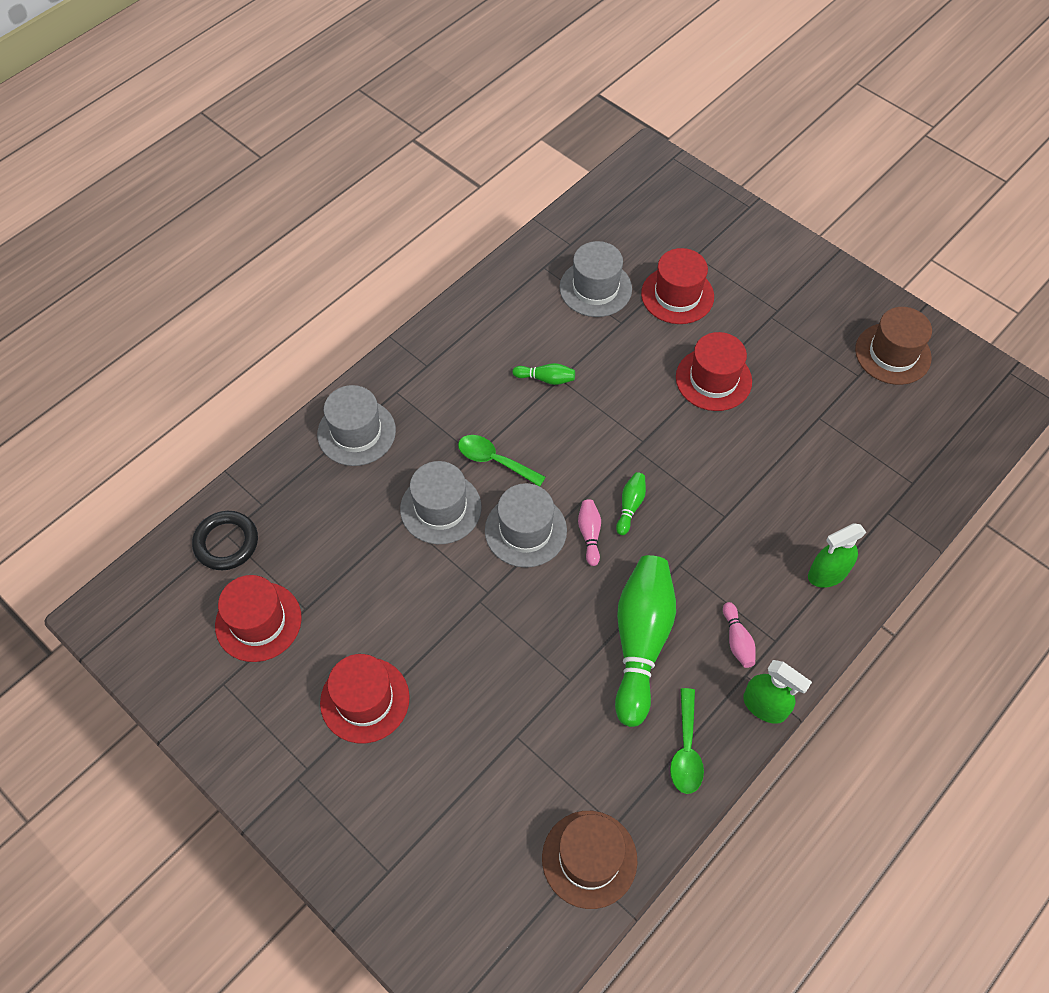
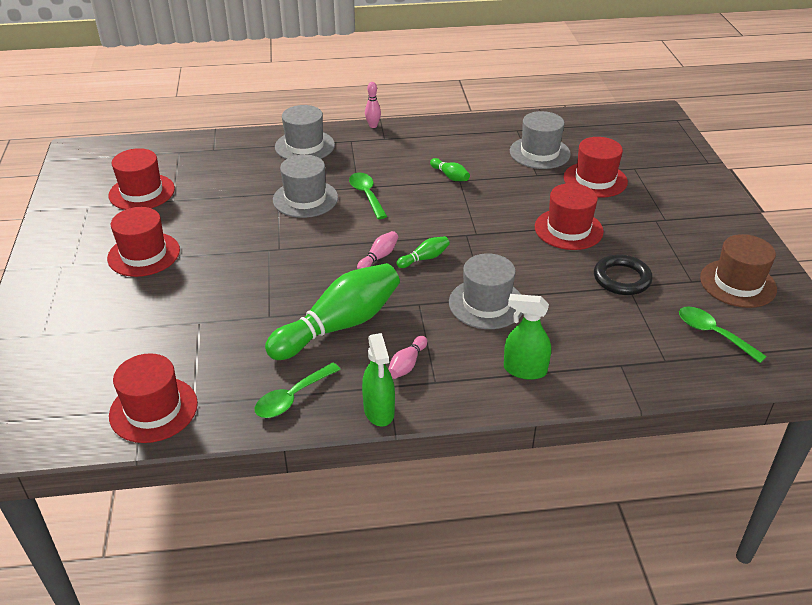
camera: 40 degrees right, 20 degrees down
(226, 543) = (174, 154): black ring -> black ring (622, 278)
(395, 353) = (373, 126): none -> pink bowling pin
(525, 530) = (341, 234): grey hat -> grey hat (486, 304)
(589, 859) = (153, 409): brown hat -> red hat
(921, 427) = (713, 334): none -> green spoon

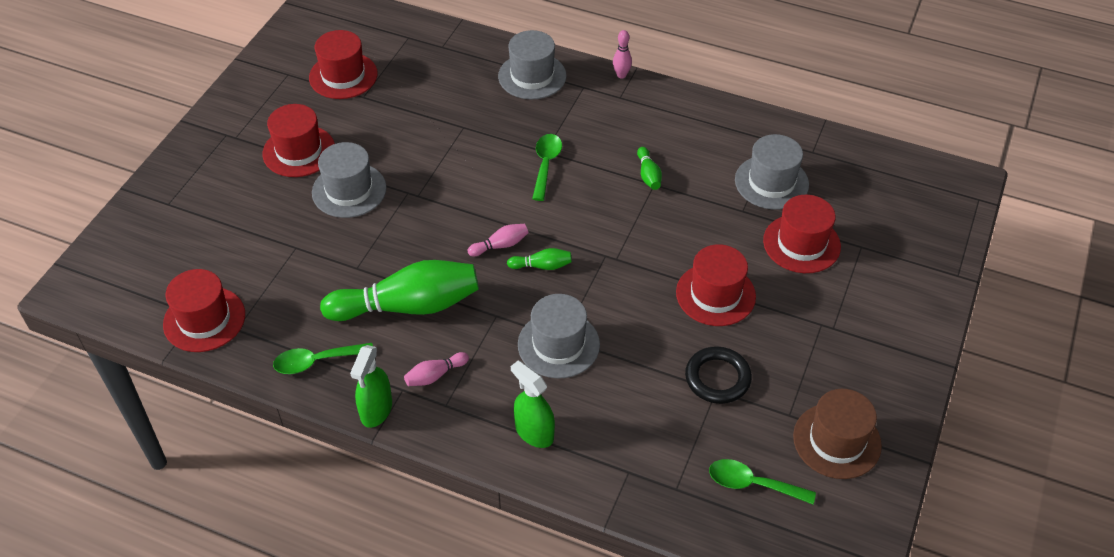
camera: 30 degrees right, 10 degrees up
(305, 199) = (484, 145): grey hat -> grey hat (349, 190)
(713, 334) = (752, 484): green spoon -> green spoon turned 60 degrees counterclockwise

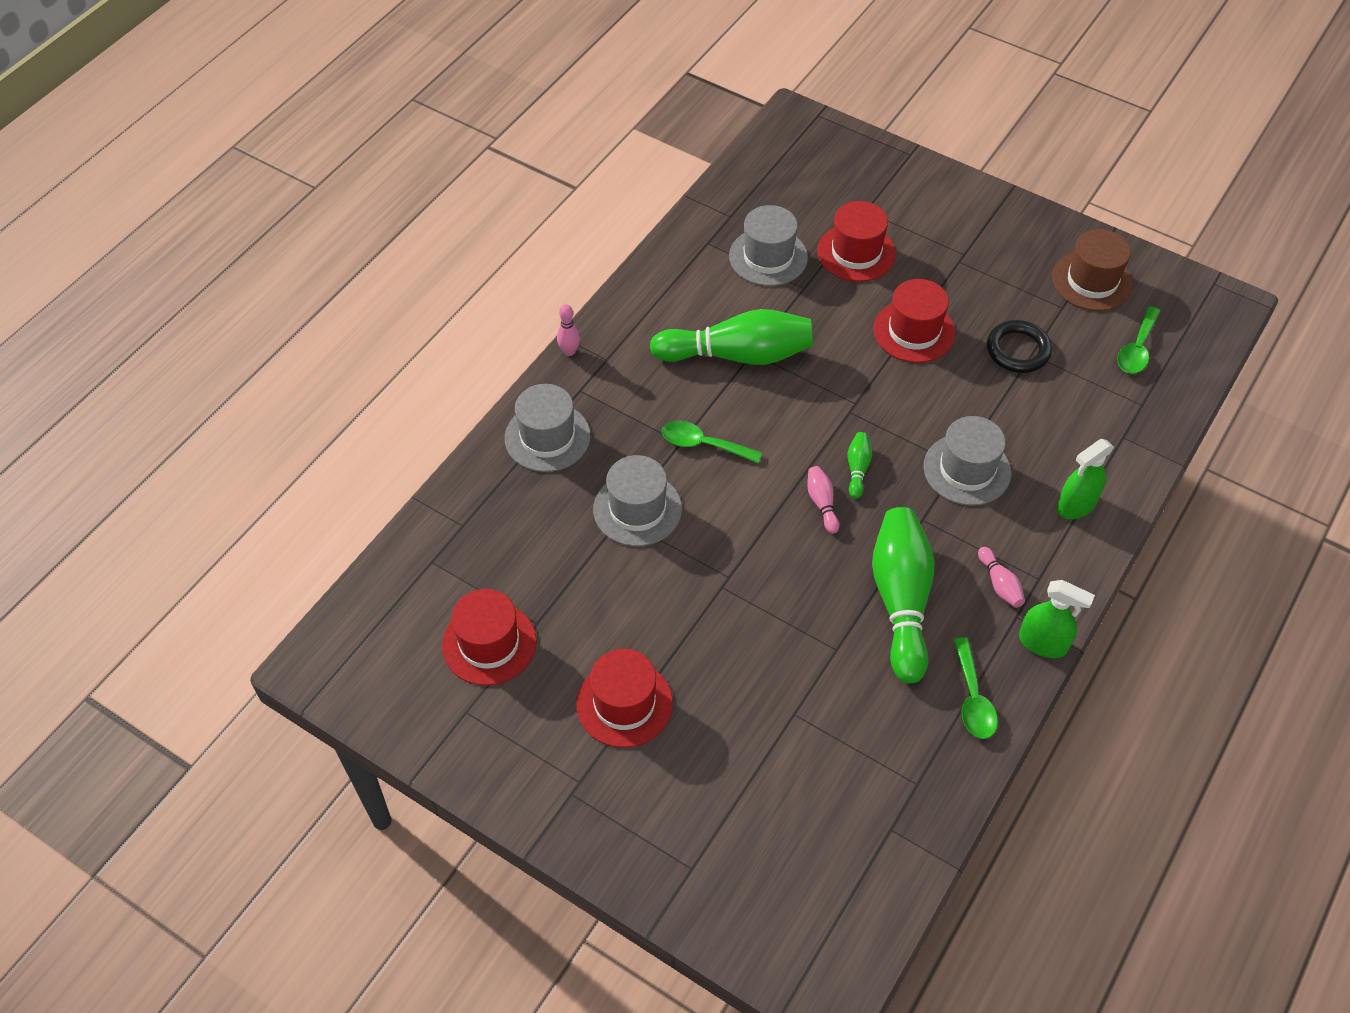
camera: 80 degrees left, 5 degrees up
(204, 319) = (899, 820): red hat -> none
(349, 190) = (707, 649): grey hat -> grey hat (637, 509)
(648, 175) = (738, 355): green bowling pin -> green bowling pin, size x2.37

